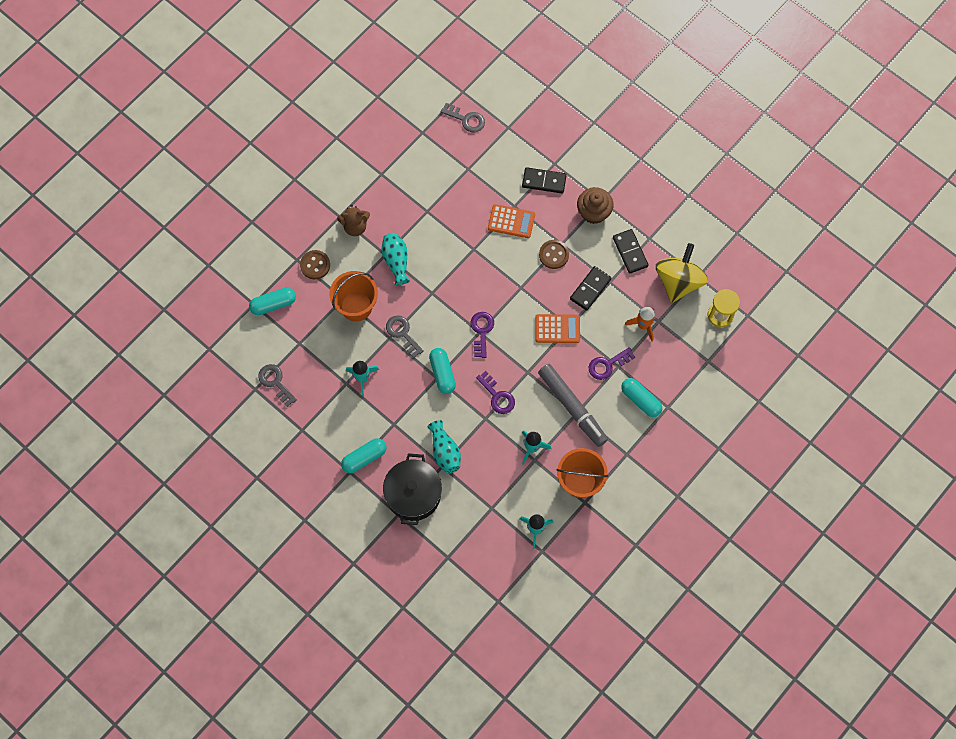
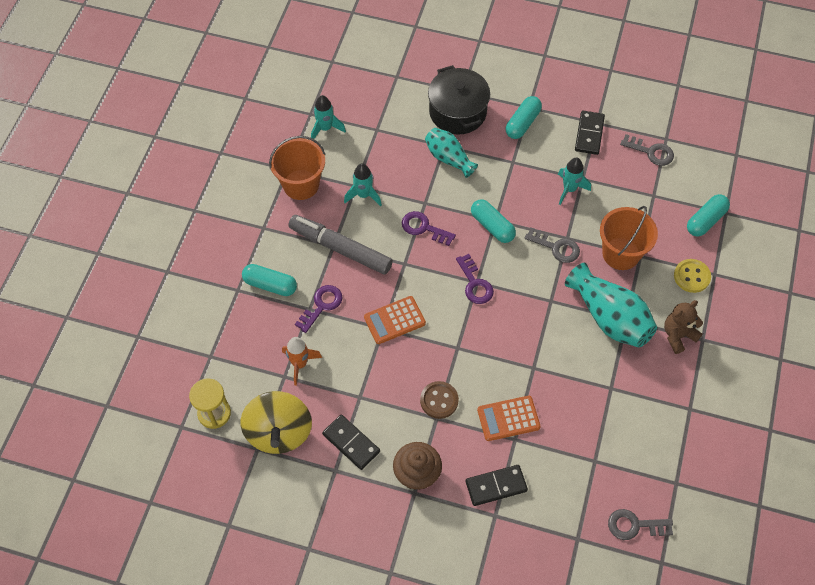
camera: 155 degrees right, 10 degrees down
(315, 265) = (691, 276): brown button -> yellow button
(396, 261) = (609, 317): turquoise vase -> turquoise vase, size x1.59
(590, 289) = (378, 379): black domino -> black domino (589, 134)

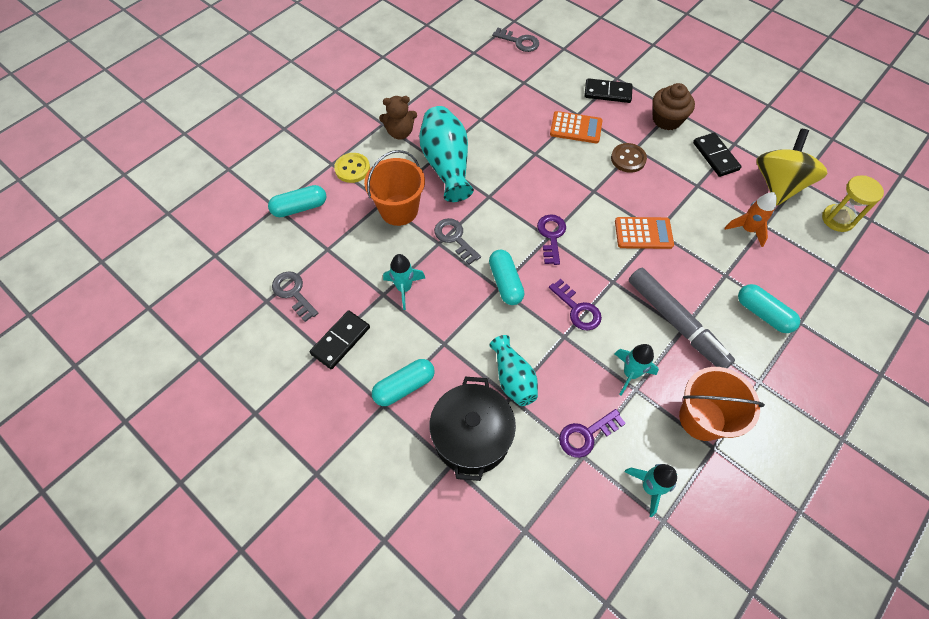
camera: 155 degrees left, 0 degrees up
(321, 306) = (712, 273): purple key -> purple key (586, 435)

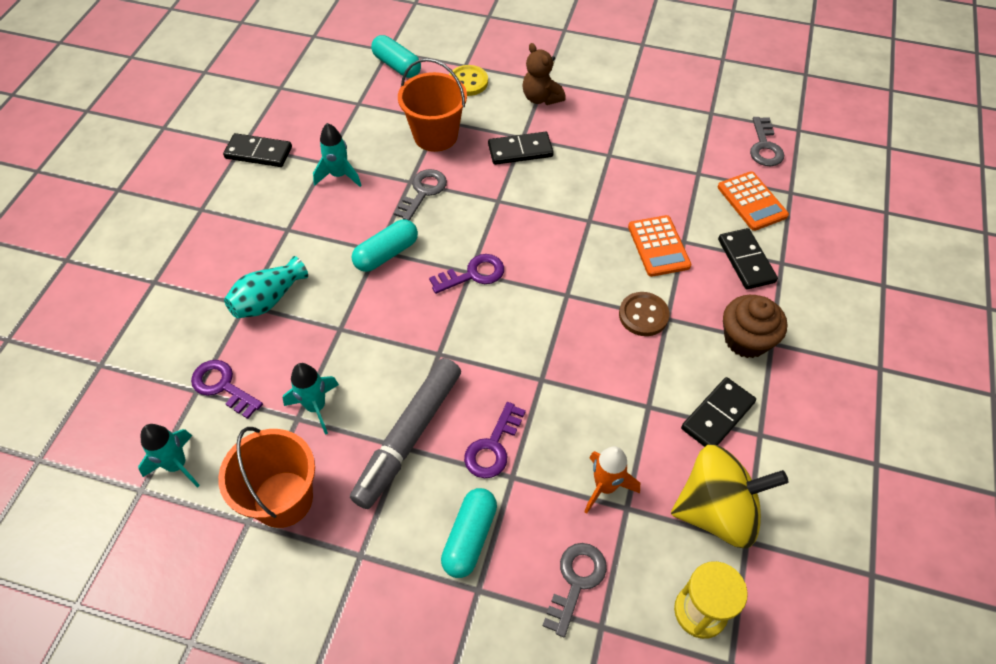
camera: 65 degrees right, 5 degrees down
(293, 293) = (296, 101): grey key -> grey key (576, 581)
(404, 386) = (226, 217): turquoise capsule -> none
(447, 165) = (520, 150): turquoise vase -> black domino
(472, 436) = (189, 288): black pot -> none
(577, 309) = (382, 330): purple key -> purple key (493, 446)
(643, 233) = (529, 365): orange calculator -> orange calculator (752, 201)

